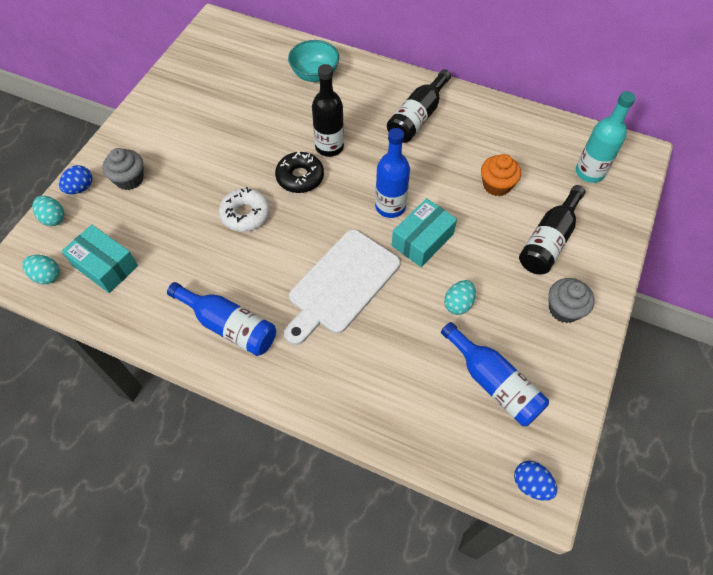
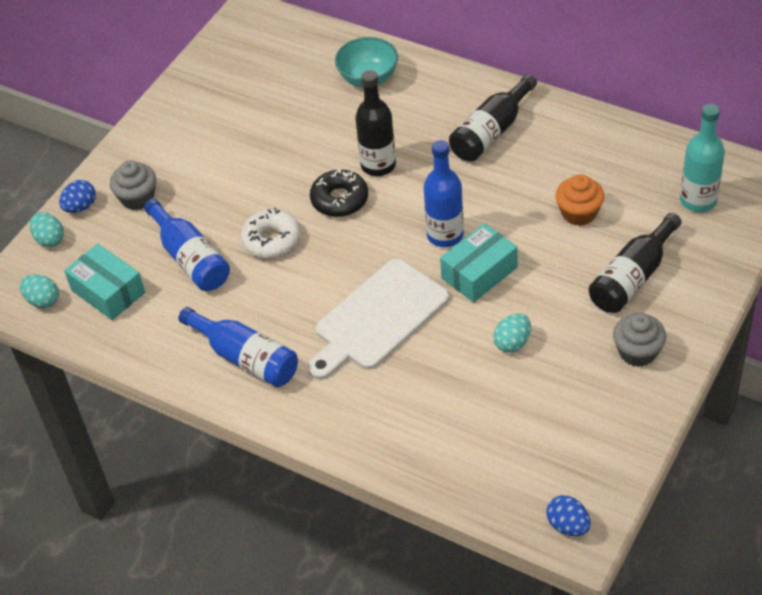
camera: 10 degrees right, 10 degrees down
(494, 383) = (542, 425): blue bottle -> blue bottle (190, 258)

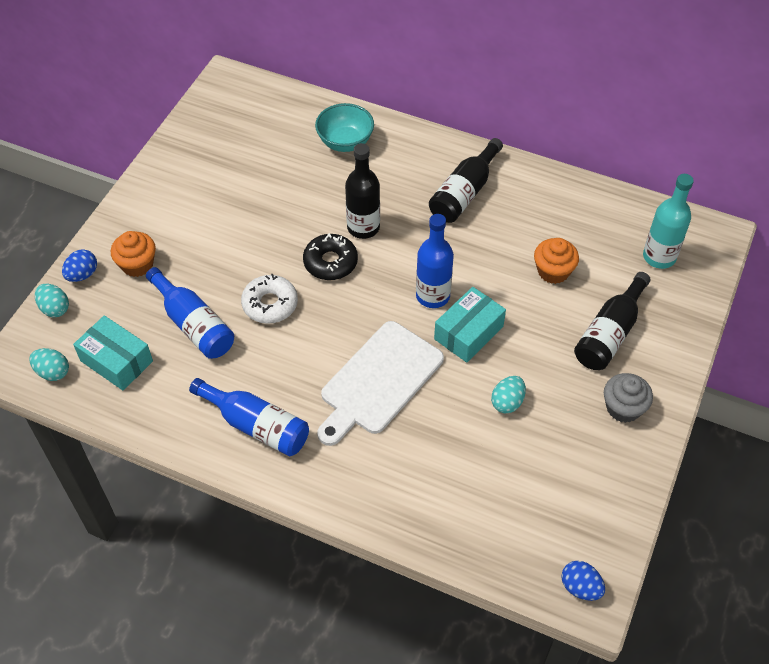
camera: 10 degrees left, 5 degrees up
(137, 198) = (137, 264): grey cupcake -> orange cupcake

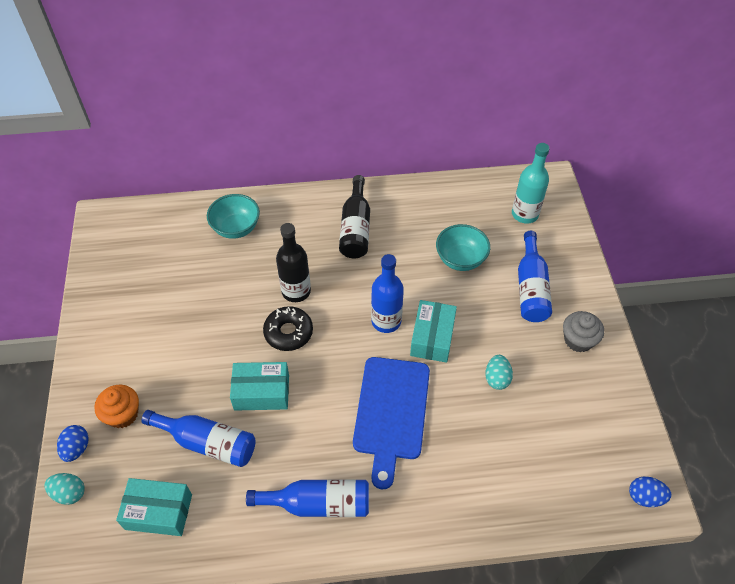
camera: 30 degrees left, 0 degrees up
(53, 372) = (105, 554): turquoise egg -> none
(270, 304) = (261, 392): white donut -> turquoise box
(379, 381) = (391, 412): white cutting board -> blue cutting board
(553, 271) = (460, 259): orange cupcake -> turquoise bowl
(609, 333) = (531, 288): black bottle -> blue bottle

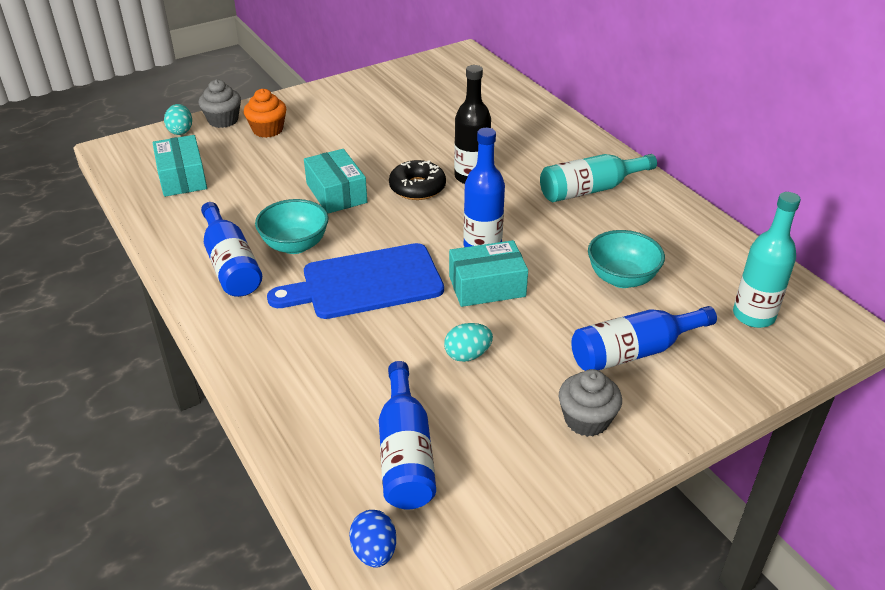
camera: 65 degrees right, 15 degrees down
(77, 448) = (223, 120): blue egg -> grey cupcake
(207, 443) = (263, 181): blue bottle -> blue bottle (405, 453)
(236, 228) = (517, 120): turquoise bowl -> turquoise bowl (295, 245)
(355, 228) = (590, 189): black bottle -> turquoise bottle

